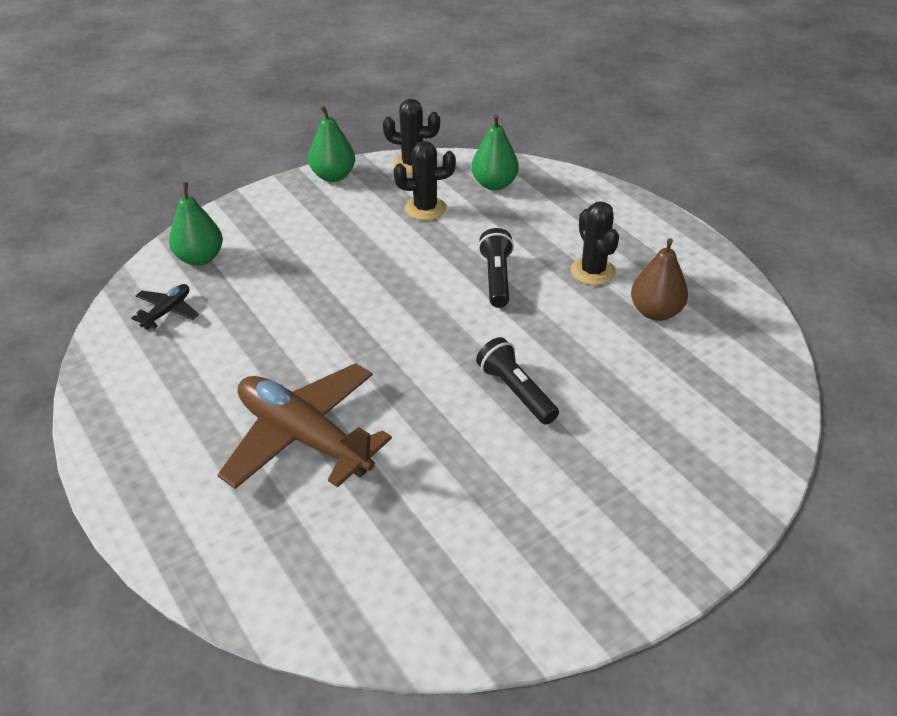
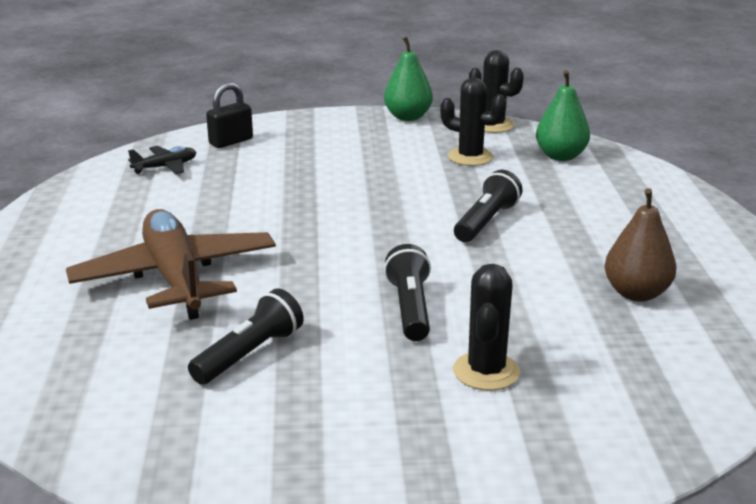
camera: 30 degrees right, 15 degrees down
(200, 258) = (231, 141): green pear -> black padlock
(438, 490) = (250, 354): none -> black flashlight
(593, 271) = (597, 243): black cactus -> black cactus (486, 371)

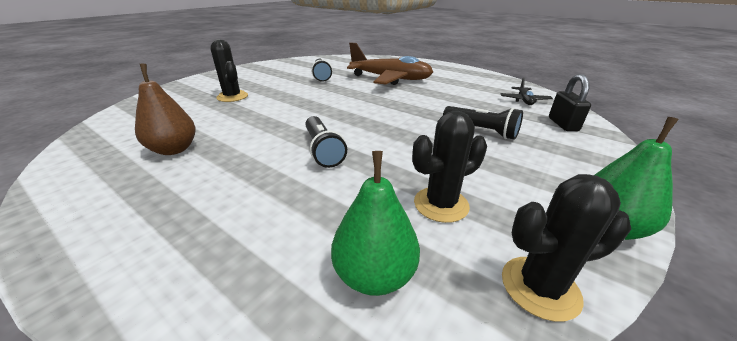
camera: 130 degrees right, 5 degrees up
(410, 308) = (292, 101): black flashlight -> black flashlight (481, 131)

